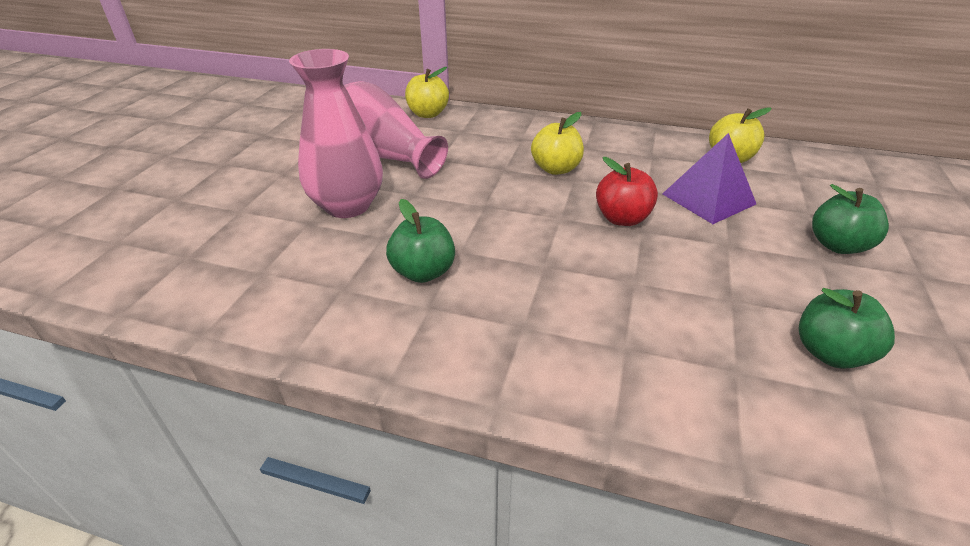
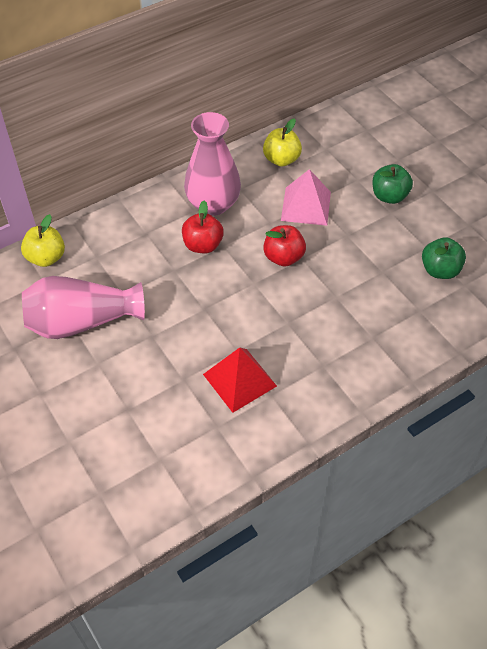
camera: 50 degrees left, 15 degrees up
(348, 206) = (129, 378): pink vase -> pink vase (213, 204)
(423, 272) = (239, 380): green apple -> red pyramid
(556, 169) = (203, 245): yellow apple -> red apple
(708, 199) = (306, 206): purple pyramid -> pink pyramid

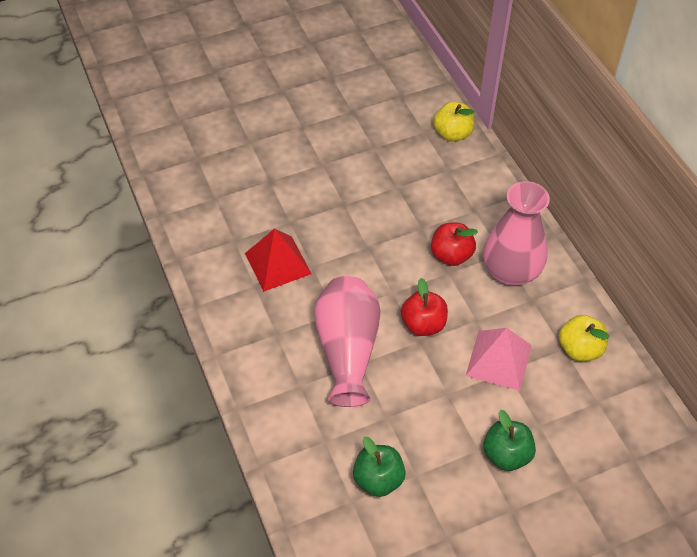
camera: 100 degrees right, 0 degrees up
(82, 322) = (371, 155): pink vase -> pink vase (347, 350)

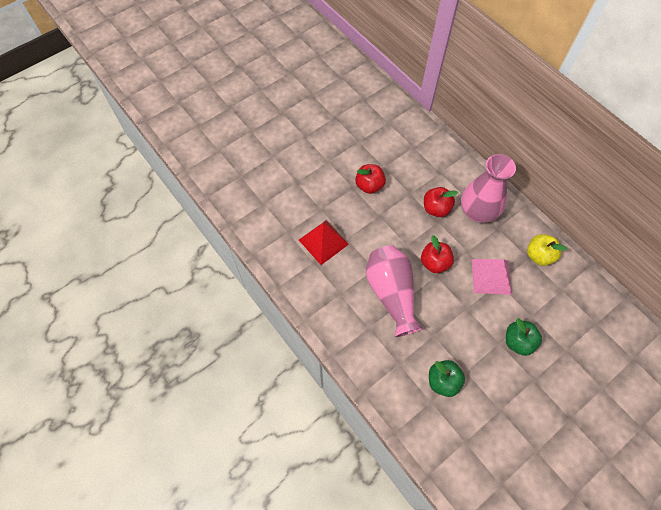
camera: 15 degrees left, 10 degrees up
(368, 206) = (369, 185): none -> red apple
(452, 134) = (407, 120): yellow apple -> none

